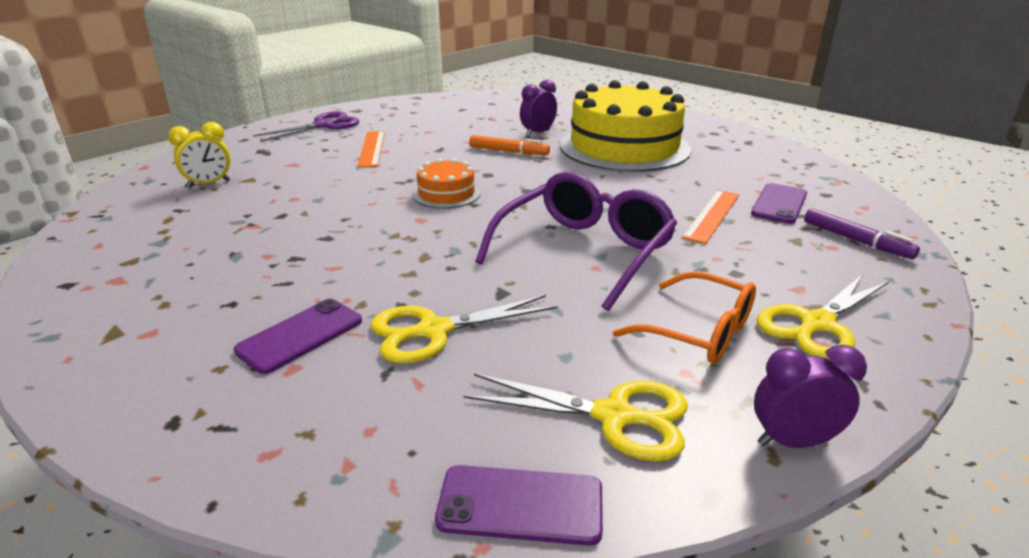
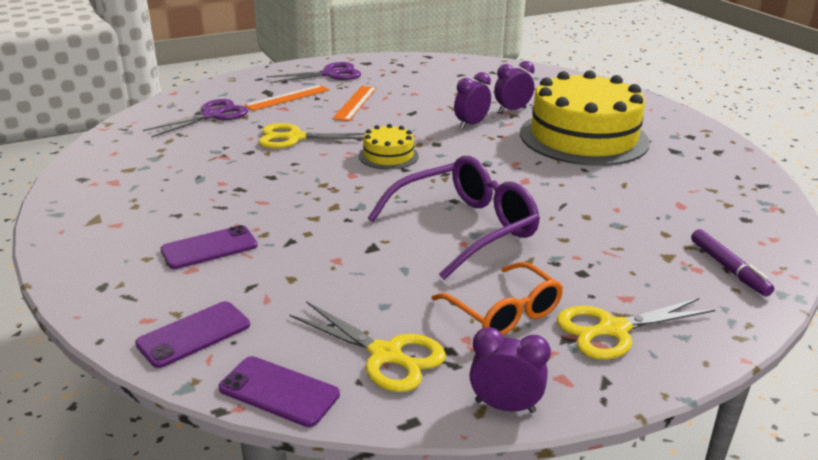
camera: 20 degrees right, 0 degrees up
(209, 184) = (212, 115): yellow clock -> purple scissors
(434, 331) = (302, 265): yellow scissors -> yellow scissors (295, 138)
(446, 194) = (388, 156): orange cake -> yellow cake
(509, 151) = (471, 124): orange marker -> purple clock
(711, 215) = (608, 218): orange ruler -> orange ruler (287, 98)
(779, 204) = (686, 219): purple phone -> purple phone (194, 334)

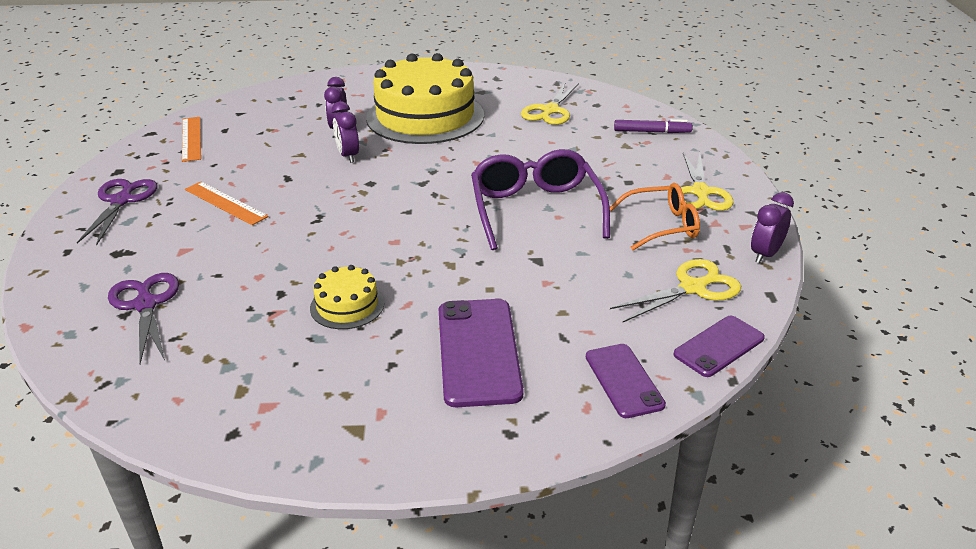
camera: 65 degrees left, 5 degrees up
(209, 248) = (478, 351): purple phone -> purple phone, size x1.62
(287, 98) = (157, 242): orange ruler -> orange ruler (191, 138)
(295, 138) = (275, 257): yellow scissors -> yellow scissors (550, 110)
(388, 156) = (372, 213): yellow cake -> yellow cake (347, 305)

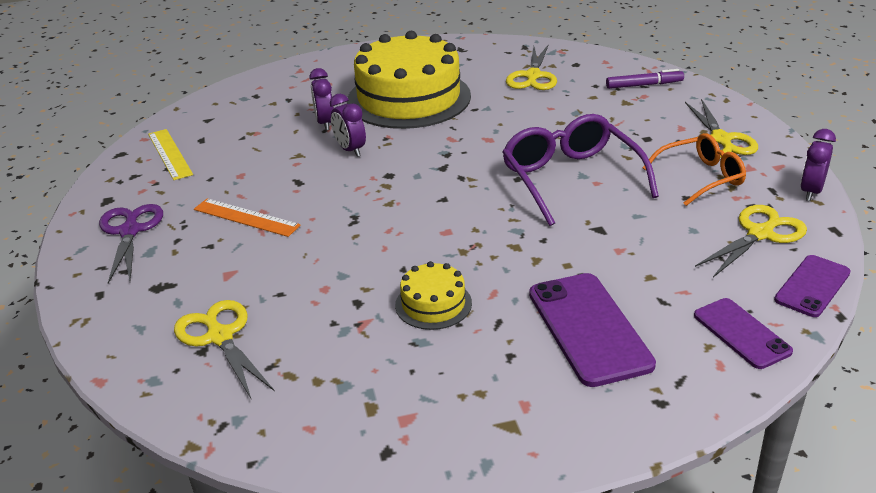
camera: 10 degrees left, 0 degrees up
(146, 305) = (220, 337): purple scissors -> yellow scissors
(191, 138) = (169, 154): orange ruler -> yellow ruler

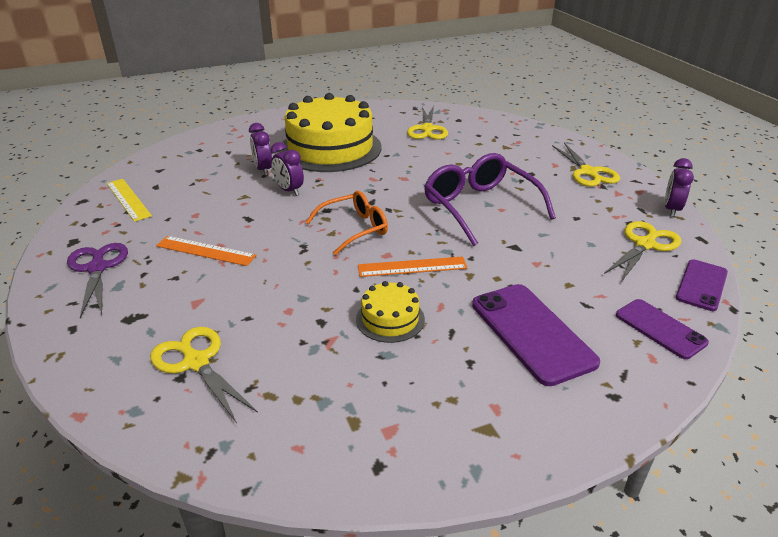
camera: 10 degrees left, 0 degrees up
(472, 247) = (412, 267): none -> orange ruler
(644, 85) = (516, 134): purple marker -> none
(701, 177) = (583, 202): orange glasses -> orange glasses (354, 229)

